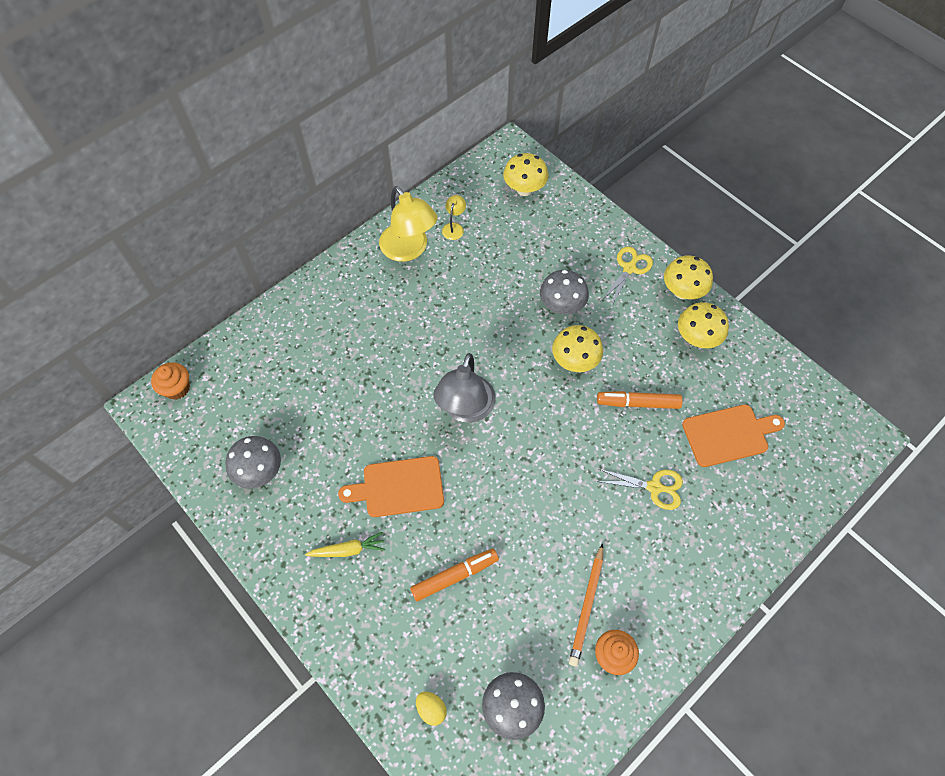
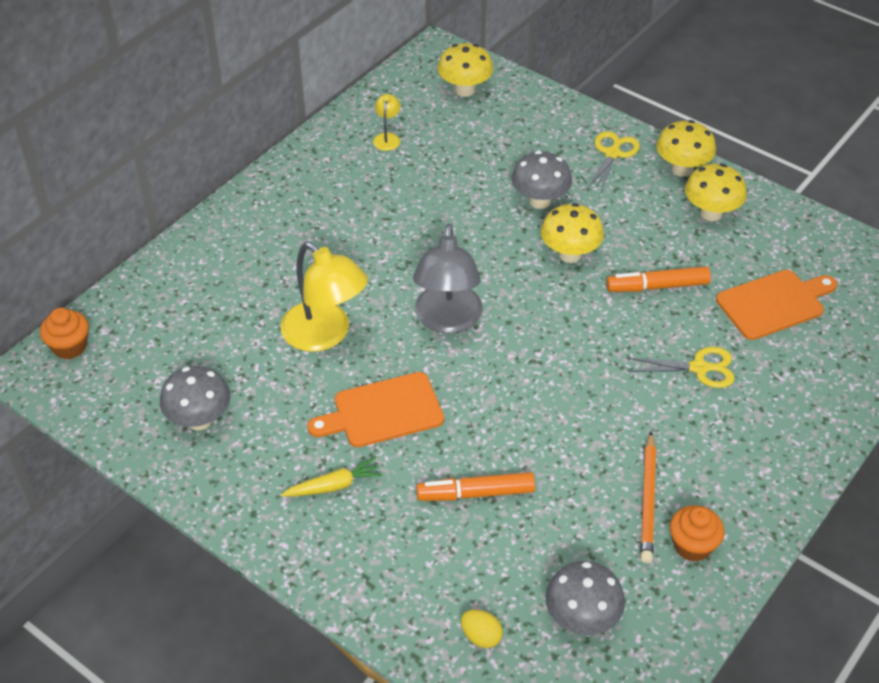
camera: 10 degrees left, 15 degrees down
(409, 250) = (336, 167): yellow lamp -> yellow lamp (325, 335)
(454, 576) = (476, 493): orange marker -> orange marker turned 150 degrees counterclockwise

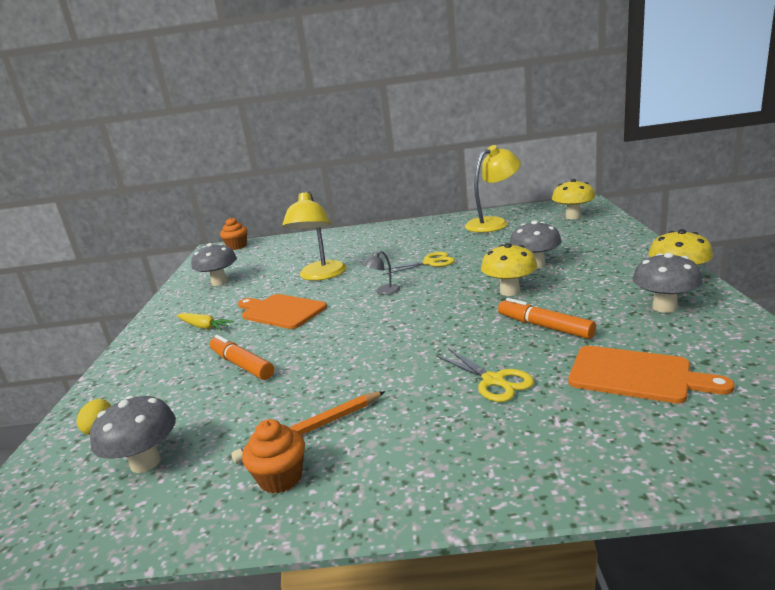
camera: 55 degrees right, 25 degrees down
(387, 138) = (493, 223): yellow lamp -> yellow lamp, size x2.21
(447, 320) = (383, 292): grey lamp -> grey lamp, size x0.45
(612, 154) = (629, 260): yellow scissors -> yellow scissors (429, 263)
(711, 213) = (664, 307): yellow mushroom -> grey mushroom

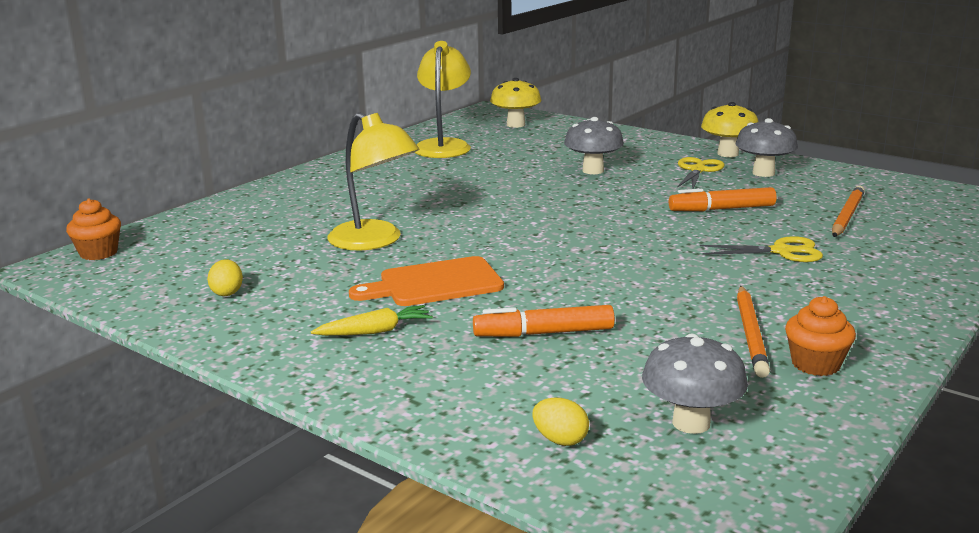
camera: 55 degrees left, 0 degrees up
(219, 282) = (227, 292): grey mushroom -> yellow egg
(383, 292) = (505, 231): grey lamp -> none
(429, 263) = (479, 195): yellow scissors -> yellow scissors (698, 170)
(510, 291) = (627, 195): yellow mushroom -> none
(636, 375) = (847, 215): orange cutting board -> orange pencil

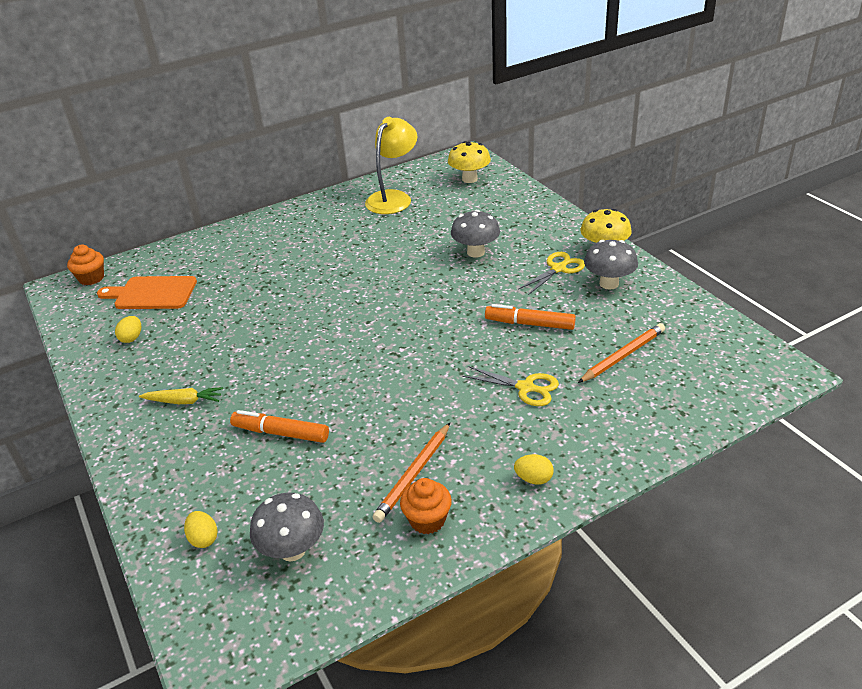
camera: 25 degrees right, 15 degrees up
(375, 241) = (257, 305): yellow lamp -> none
(435, 283) = (257, 361): orange cutting board -> orange cutting board (152, 293)
(884, 312) = (533, 479): none -> yellow egg

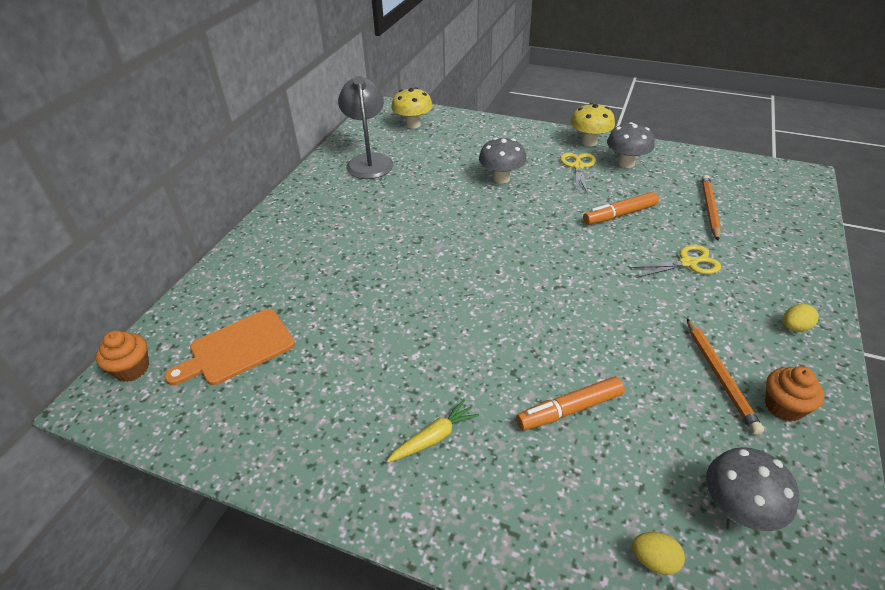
camera: 40 degrees left, 5 degrees up
(132, 338) = (279, 407): yellow egg -> none
(393, 198) = (369, 161): yellow lamp -> grey lamp

